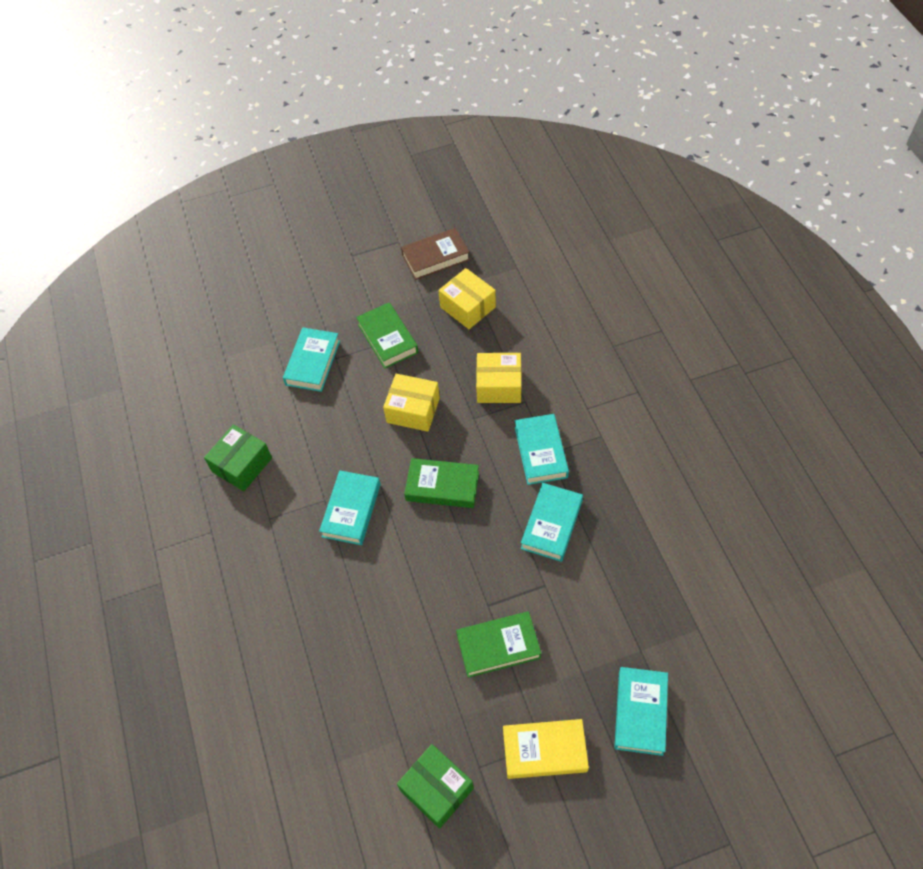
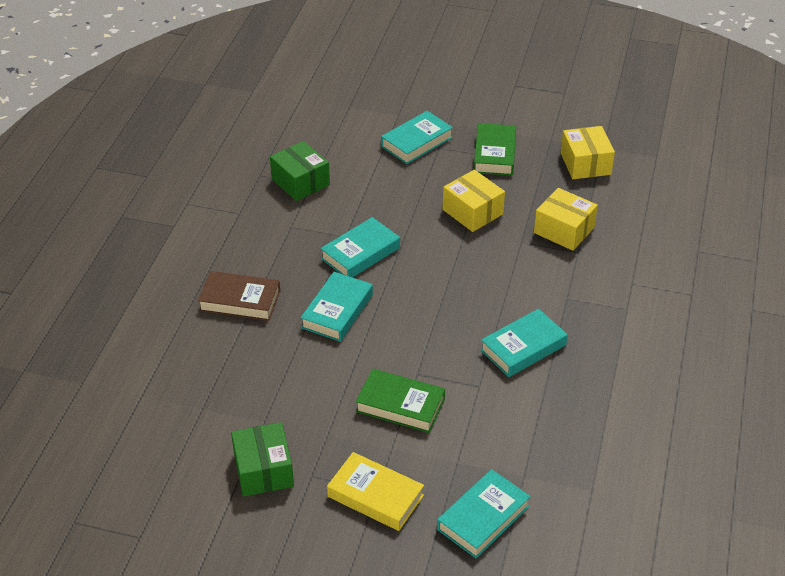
camera: 30 degrees right, 15 degrees down
(242, 465) = (300, 182): green box -> green box turned 75 degrees clockwise
(435, 257) = (587, 117): brown book -> brown book (240, 301)
(442, 486) = (451, 274): green book -> none
(540, 452) = (559, 293): turquoise book -> turquoise book (337, 311)

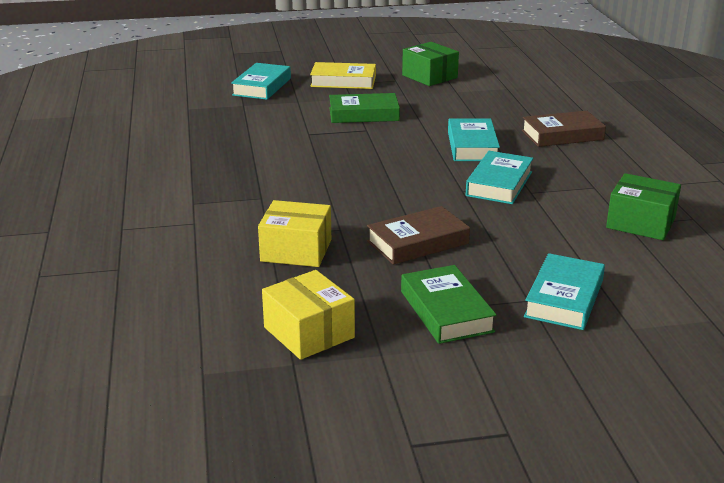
camera: 155 degrees right, 15 degrees down
(472, 212) = (418, 242): yellow box -> brown book
(523, 347) = (284, 159): turquoise book -> none

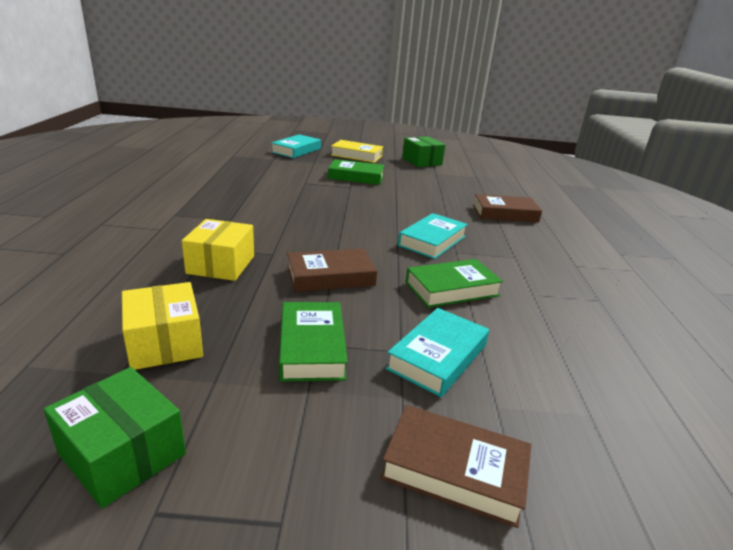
camera: 10 degrees right, 0 degrees up
(296, 250) = (221, 264): yellow box -> yellow box turned 75 degrees clockwise
(472, 146) = (426, 210): turquoise book -> none
(546, 233) = (452, 289): none -> green book
(619, 378) = (454, 470): none -> brown book
(640, 223) = (546, 295): green box -> green box (122, 454)

